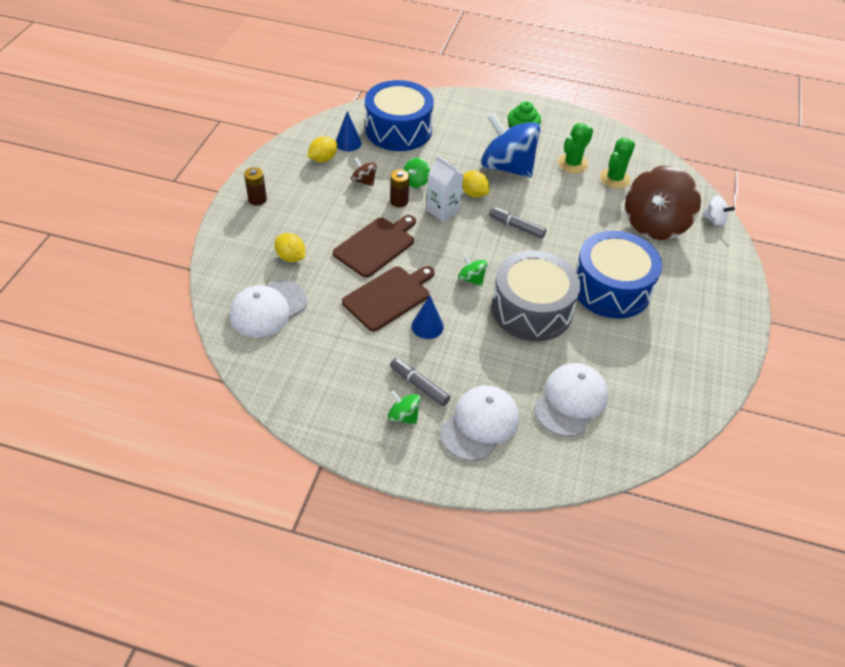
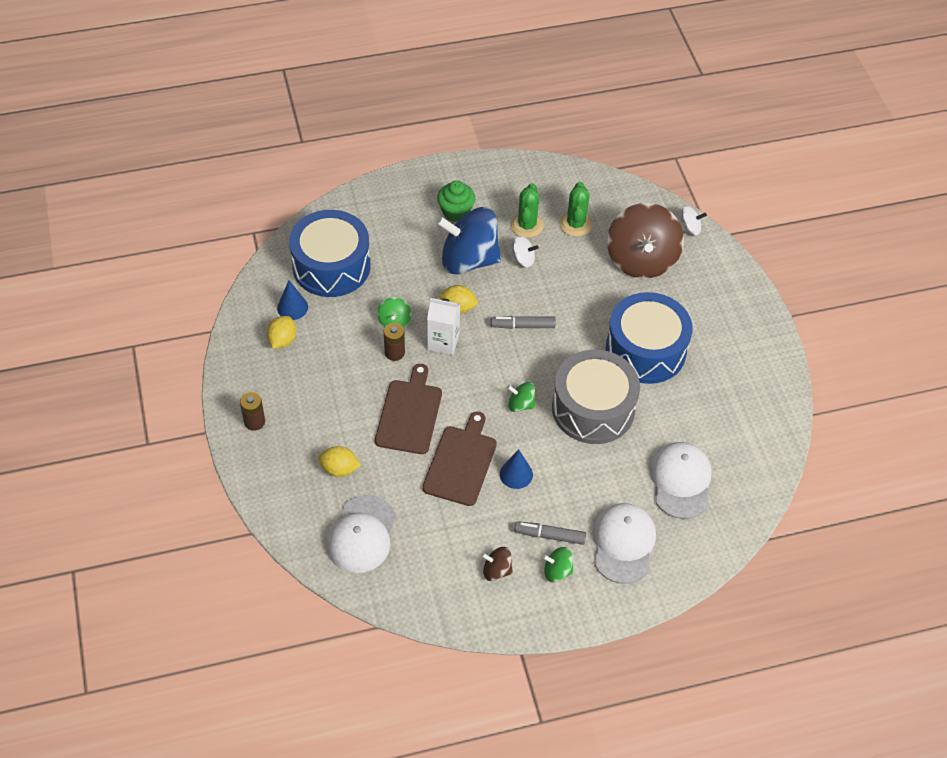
camera: 30 degrees left, 5 degrees up
(364, 181) = (343, 346): brown spinning top -> brown spinning top (496, 570)
(551, 184) = (523, 260): none -> white spinning top

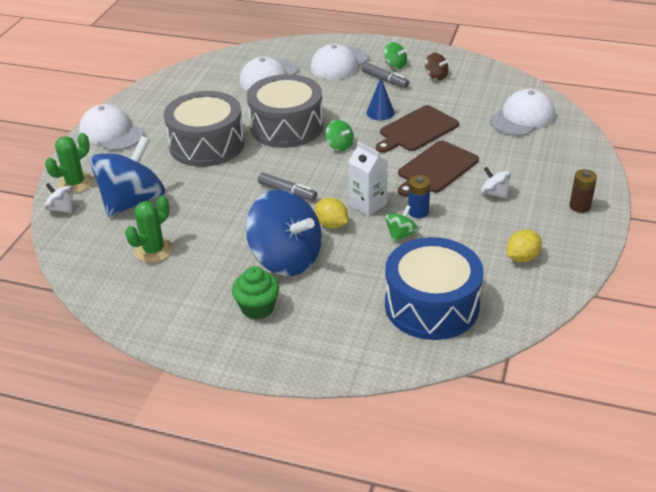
camera: 145 degrees left, 15 degrees down
(292, 307) = (497, 282): blue cone -> none
(339, 469) = (518, 155): yellow lemon -> none
(394, 352) = (418, 212): brown battery -> blue battery
(523, 260) = (235, 239): white spinning top -> white spinning top (494, 193)
(527, 225) = (200, 267): green cactus -> green cactus (75, 183)
(641, 260) = (133, 201): brown spinning top -> blue spinning top
(645, 350) = (207, 144): blue drum -> grey drum
(749, 325) = (111, 132): none -> white cap

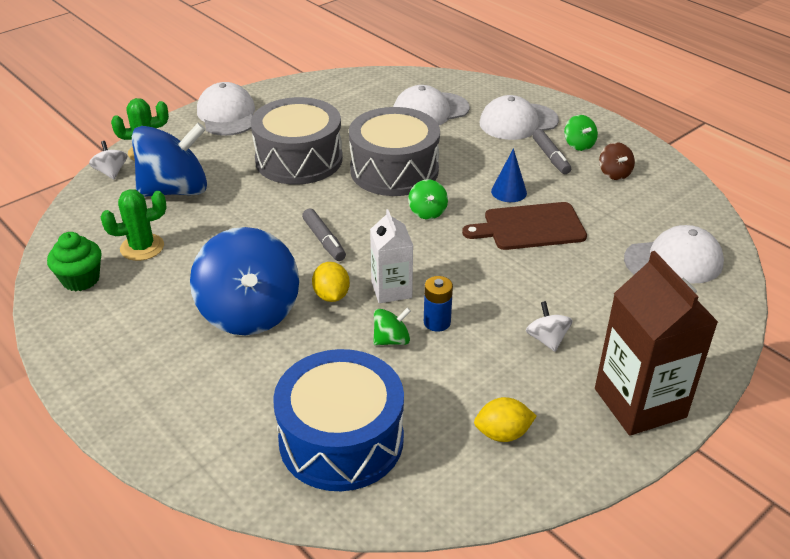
camera: 30 degrees right, 0 degrees up
(257, 308) = (169, 352): green cupcake -> green cupcake (81, 279)
(436, 168) = (507, 280): brown cutting board -> none
(580, 206) = (640, 403): brown battery -> brown carton

